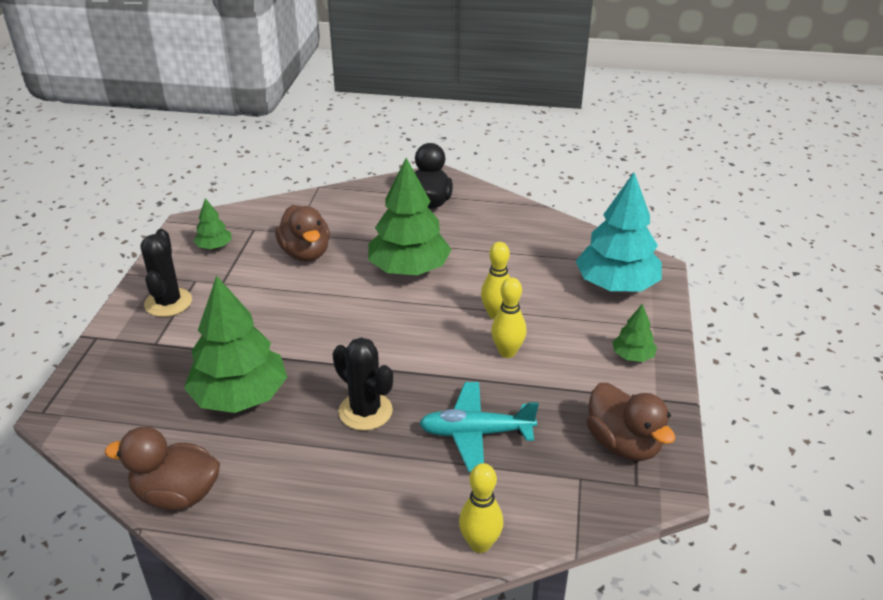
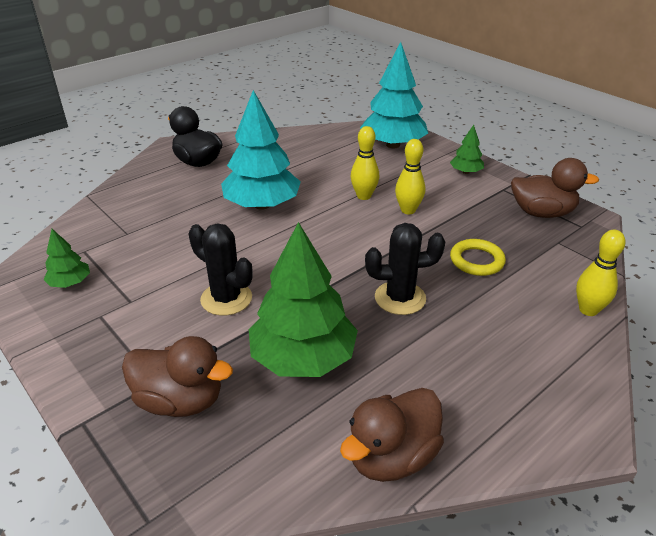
camera: 50 degrees left, 0 degrees up
(168, 302) = (106, 347): black cactus -> black cactus (226, 299)
(305, 253) = (164, 240): brown duck -> brown duck (180, 401)
(409, 269) = (262, 205): green tree -> turquoise tree
(476, 433) = (476, 261): turquoise plane -> yellow ring

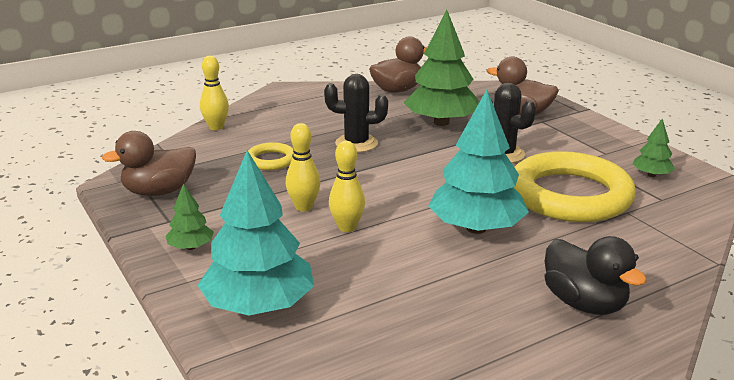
camera: 170 degrees left, 10 degrees down
(171, 246) = (569, 195): none -> yellow ring
(542, 213) = (159, 191): brown duck -> brown duck turned 45 degrees counterclockwise

